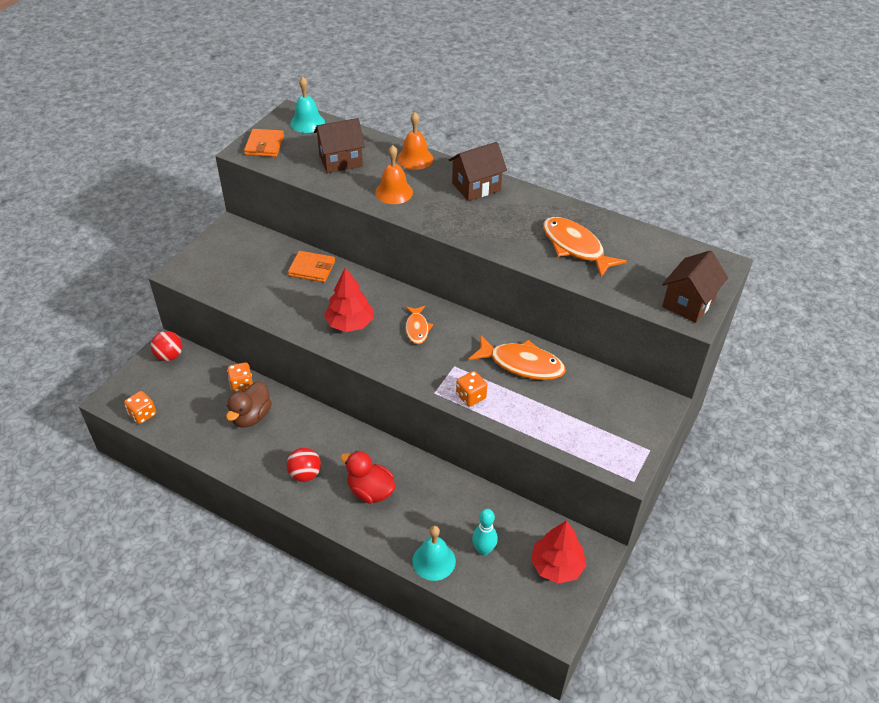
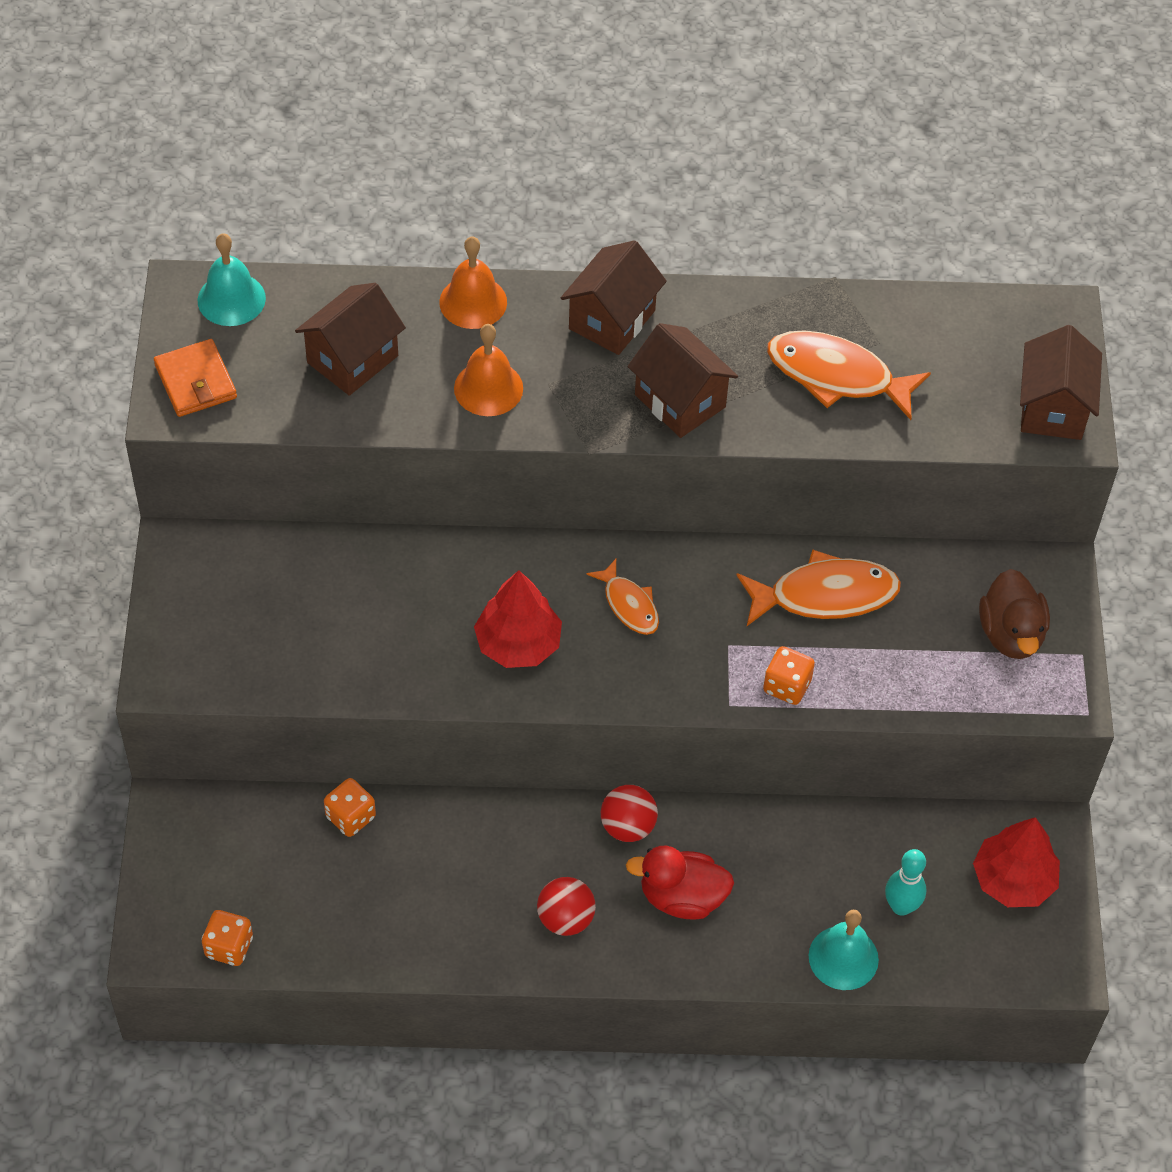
camera: 30 degrees left, 10 degrees up
(169, 356) = (187, 823): red ball -> red ball (628, 826)
(251, 416) = (409, 865): brown duck -> brown duck (1011, 634)
(312, 269) = (381, 568): orange wallet -> none
(484, 229) = (680, 401): none -> brown house

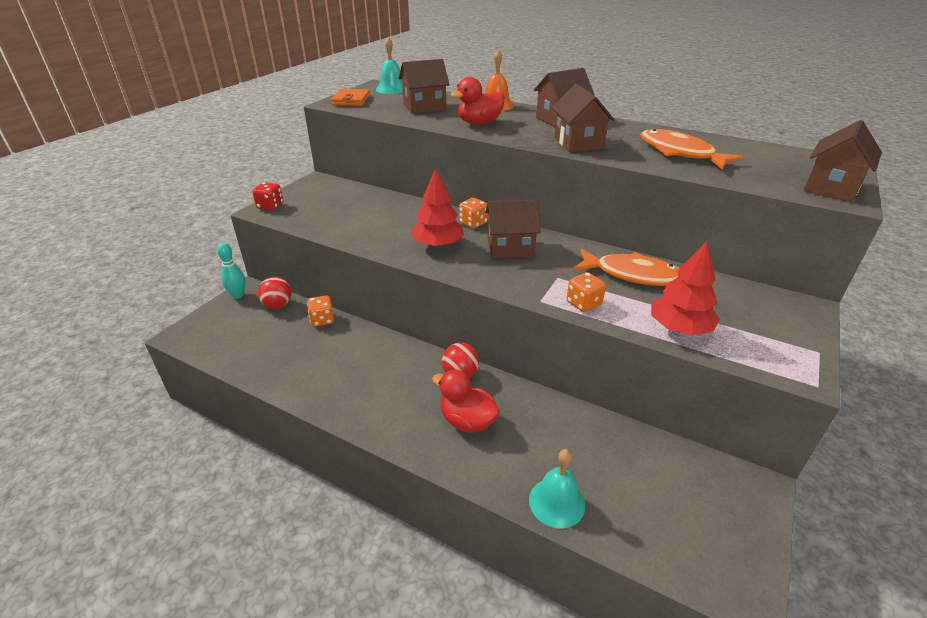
camera: 30 degrees right, 20 degrees down
(165, 660) = (270, 206): none -> red dice
(229, 947) = (212, 348): orange dice -> orange dice (473, 223)
(488, 388) = (479, 123): orange bell -> red duck
(565, 919) = (390, 404): red ball -> red ball (277, 305)
(629, 605) = (510, 248): orange fish -> brown house
(901, 906) = (617, 487): turquoise bowling pin -> turquoise bowling pin (238, 295)
(1011, 634) = (761, 326): brown duck -> none
(1013, 880) = (716, 506): red tree -> red tree (679, 328)

